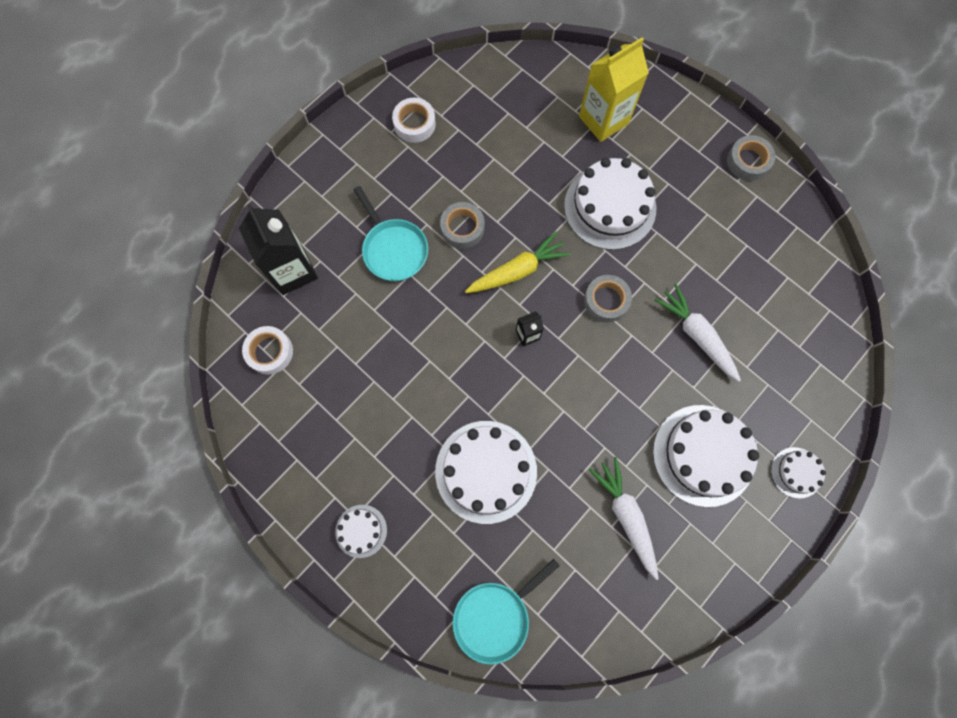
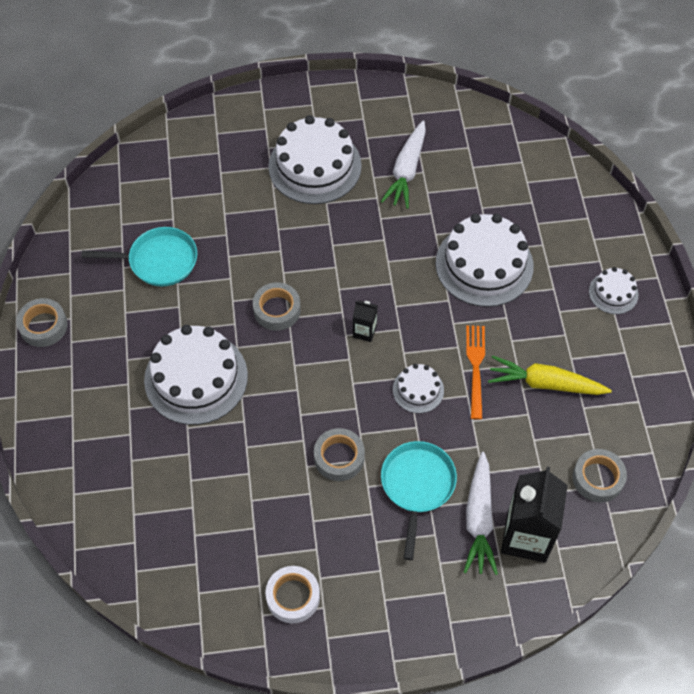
camera: 140 degrees left, 15 degrees down
(270, 352) = (598, 478): white tape -> grey tape
(422, 371) = (475, 367): none -> orange fork
(495, 616) = (553, 179): turquoise pan -> turquoise pan (158, 261)
(517, 271) = (326, 386): yellow carrot -> yellow carrot (545, 383)
(603, 120) = (118, 457): yellow carton -> none
(697, 335) = (235, 237): white carrot -> white carrot (479, 518)
(796, 472) = (263, 115): white cake -> white cake (418, 390)

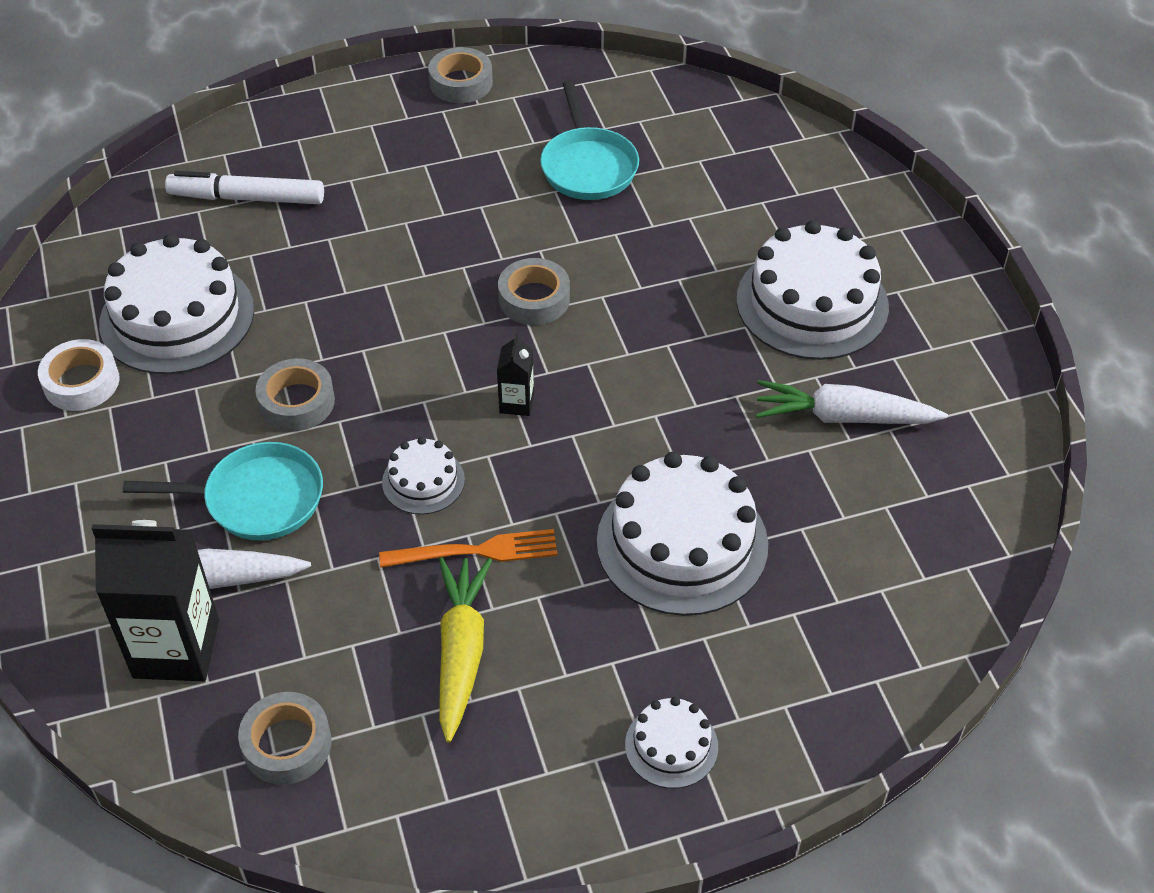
camera: 80 degrees right, 10 degrees down
(129, 479) = (247, 198): none -> white marker
(196, 378) = (406, 234): white cake -> white cake (177, 317)

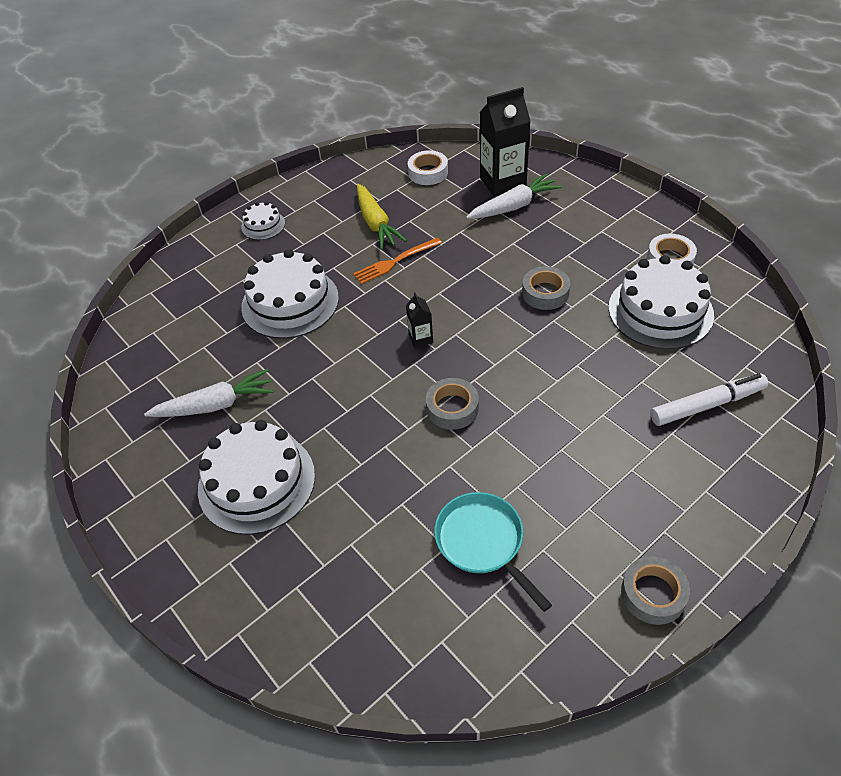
camera: 160 degrees right, 0 degrees up
(256, 499) = (522, 244): turquoise pan -> none
(287, 744) = (428, 172): grey tape -> white tape
(423, 481) = (444, 281): white cake -> none

